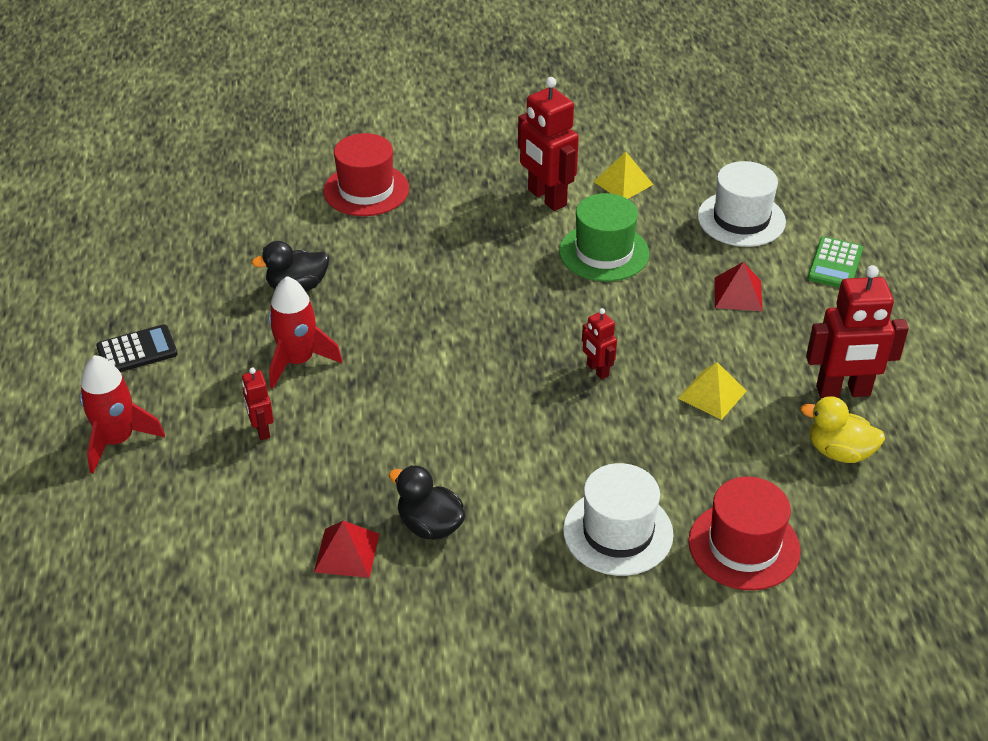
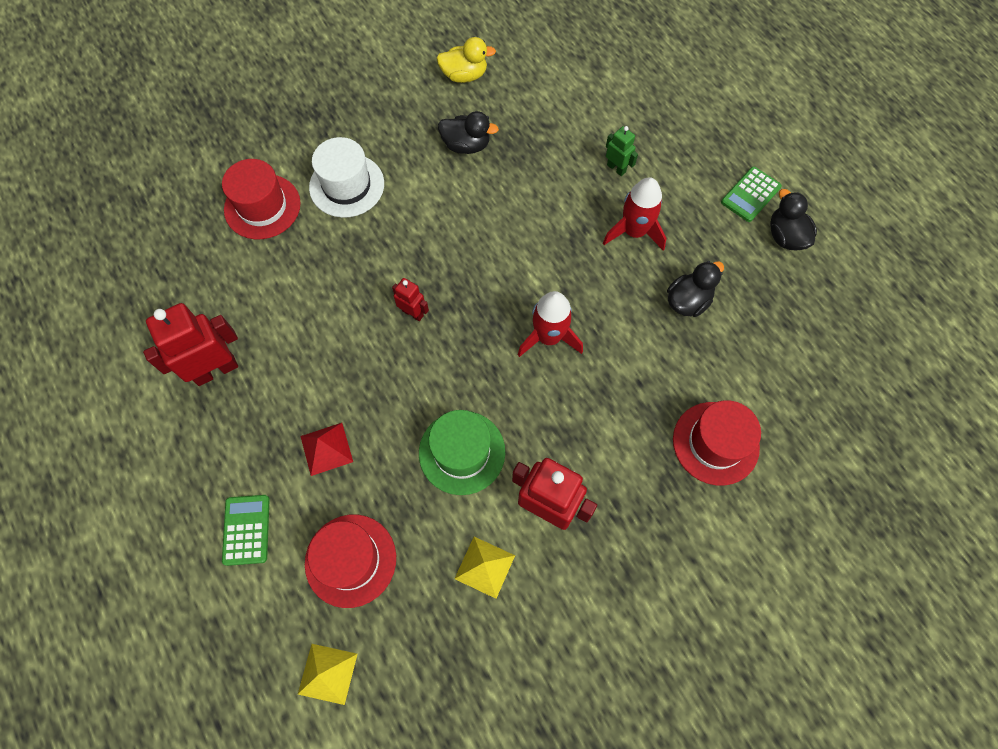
camera: 155 degrees right, 25 degrees up
(117, 440) = (699, 125): red rocket -> red rocket (548, 337)
(137, 351) = (750, 194): black calculator -> green calculator
(143, 303) = (785, 236): none -> black duck
(261, 430) = (616, 168): red robot -> green robot
(346, 552) = (505, 110): red pyramid -> none
(712, 394) = (318, 325): yellow pyramid -> yellow pyramid (327, 674)
(741, 219) = (350, 560): white hat -> red hat
(839, 452) = (210, 308): yellow duck -> yellow duck (464, 75)

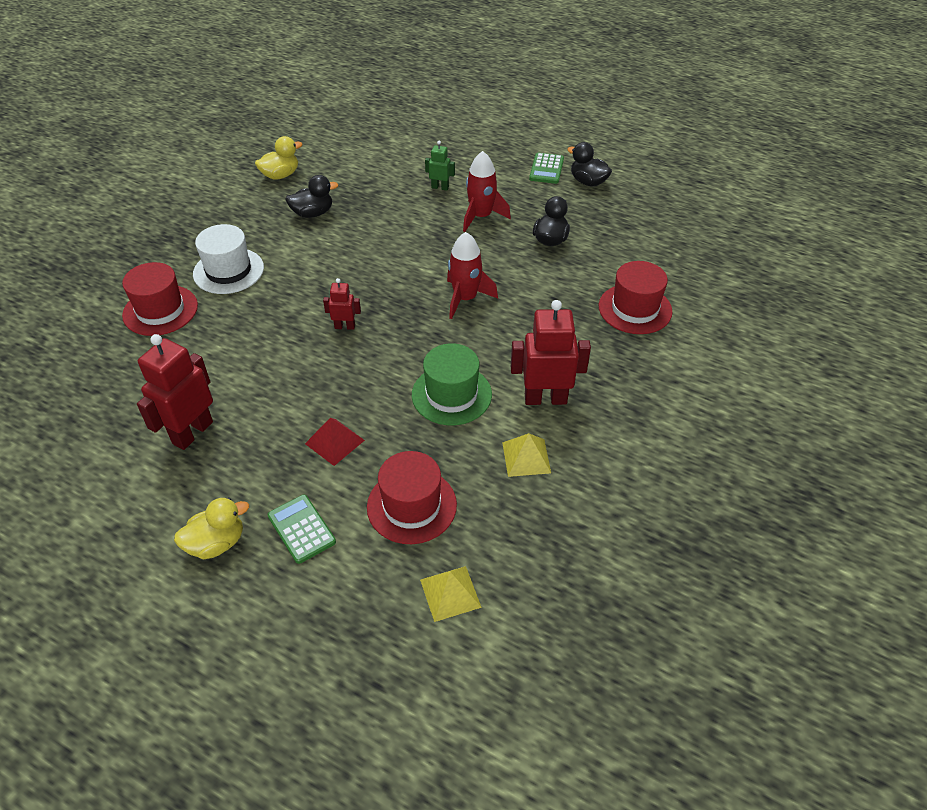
camera: 30 degrees left, 20 degrees down
(173, 503) = (216, 543): none -> yellow duck

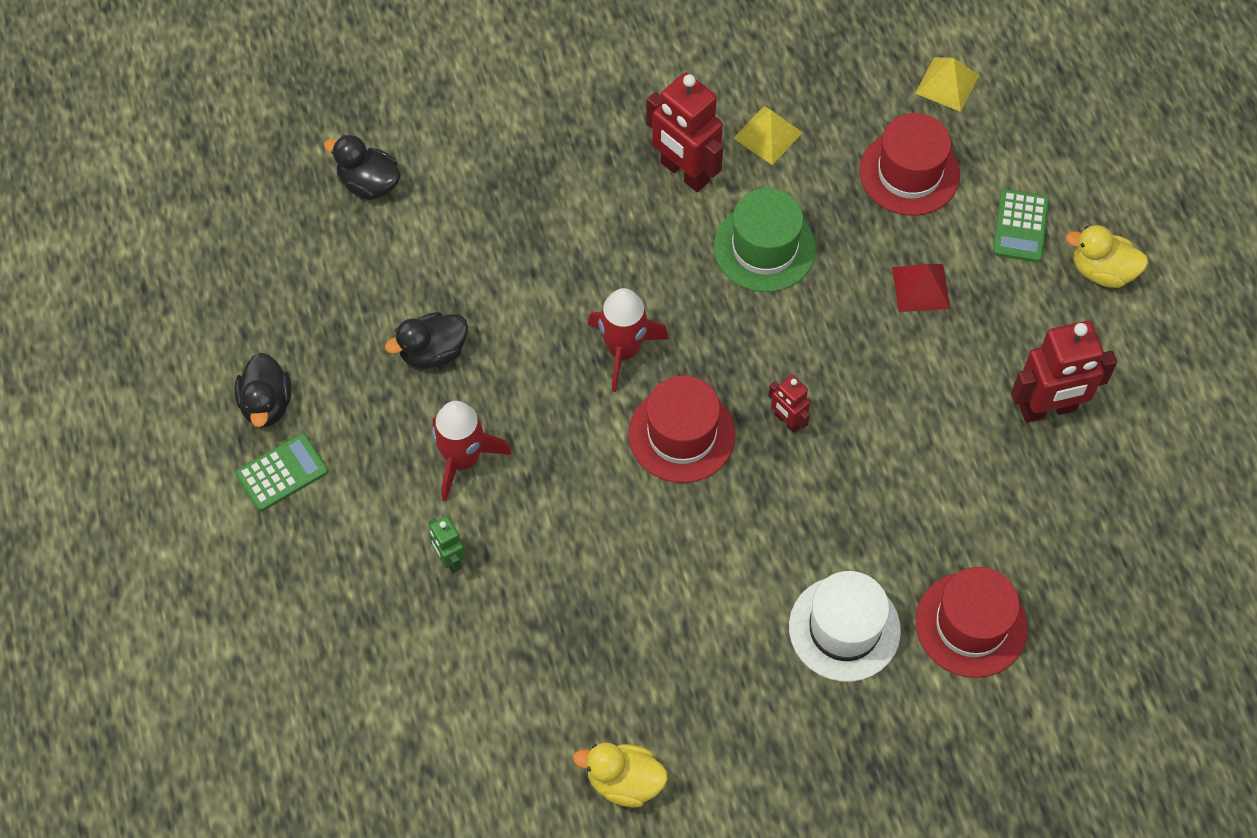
camera: 135 degrees left, 15 degrees up
(313, 213) = (654, 652): black duck -> black duck (369, 184)
(635, 309) = (473, 191): red hat -> red hat (681, 434)

